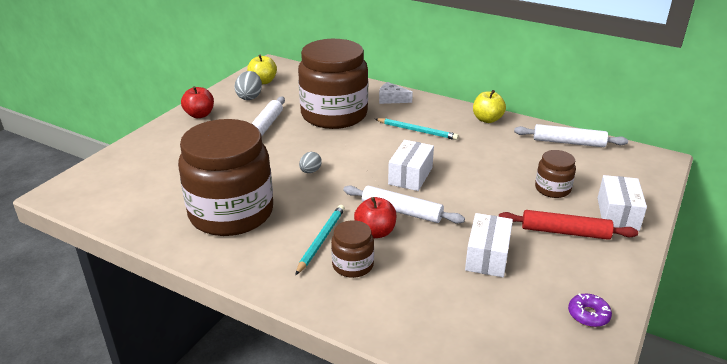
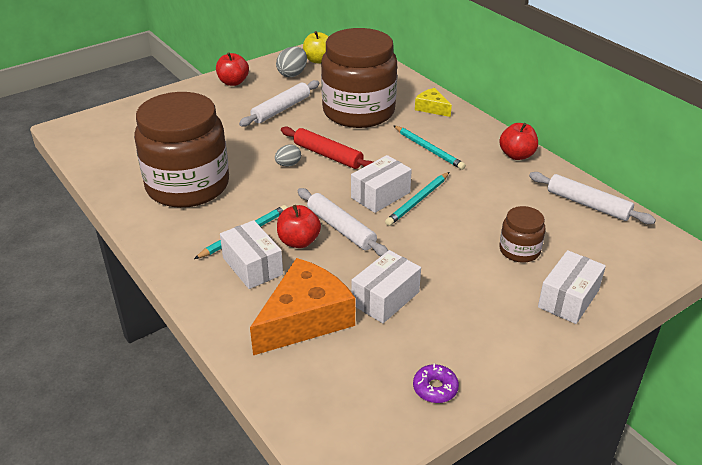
camera: 25 degrees right, 5 degrees up
(353, 265) = (252, 266): brown jar -> white box
(391, 99) = (432, 108): white cheese -> yellow cheese
(437, 295) = (305, 319): none -> orange cheese
(444, 172) = (418, 201): none -> turquoise pencil
(487, 119) = (516, 155): yellow apple -> red apple
(565, 232) = (489, 299): red rolling pin -> red rolling pin (327, 155)

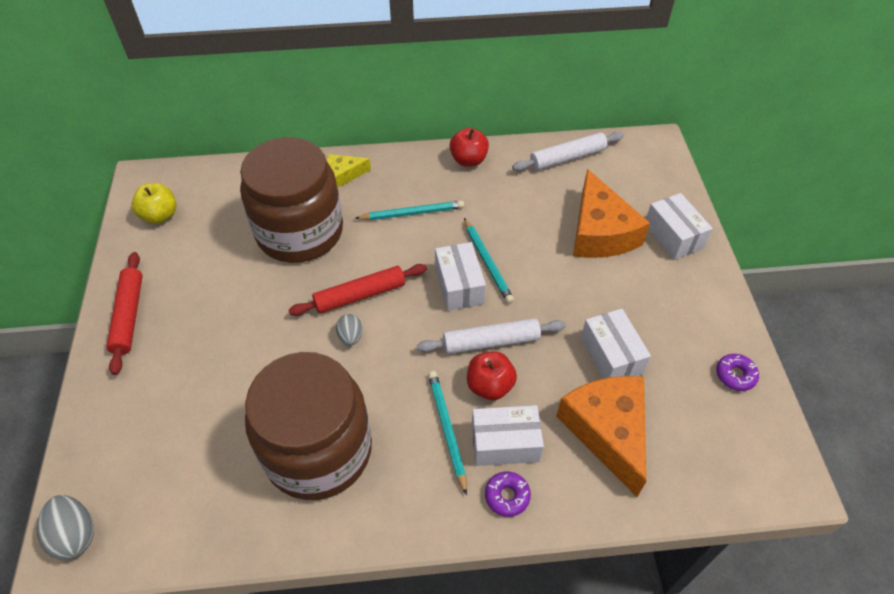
camera: 60 degrees left, 15 degrees up
(207, 282) = (507, 496): none -> purple donut
(233, 82) = (129, 316): red apple -> red rolling pin
(281, 109) = (234, 296): white rolling pin -> none
(292, 74) = (167, 252): grey egg -> grey egg (75, 535)
(519, 250) = (599, 232): brown jar -> orange cheese

